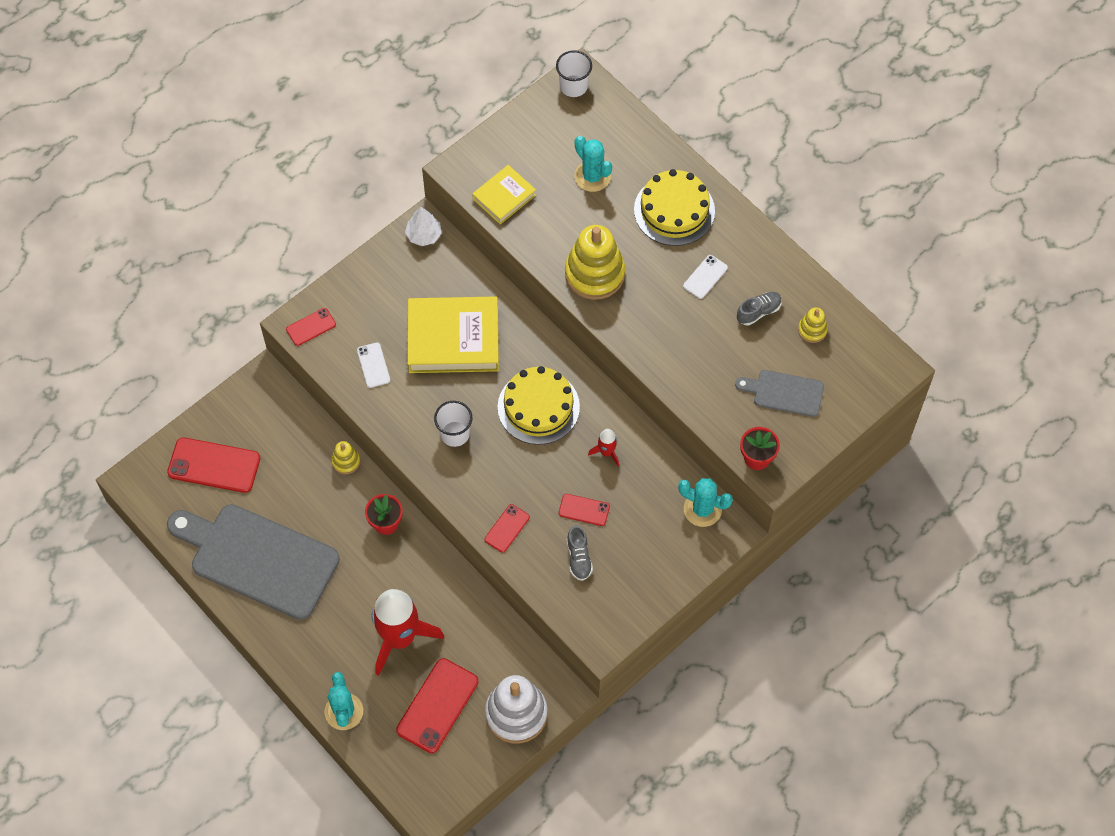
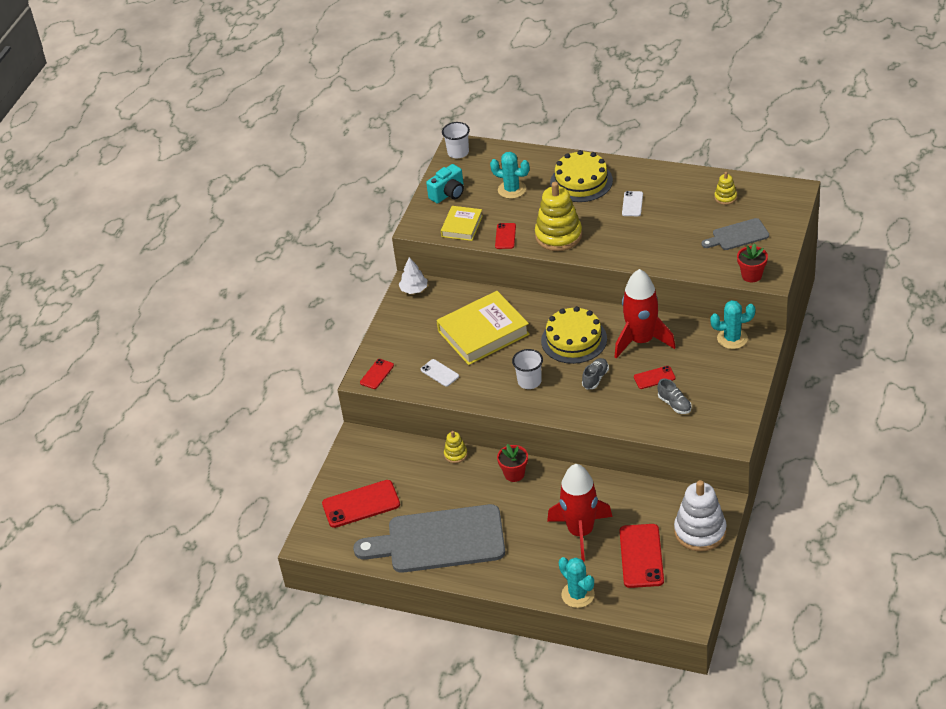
camera: 25 degrees left, 20 degrees down
(507, 528) = (611, 413): red phone -> red phone (505, 236)
(522, 141) = (448, 194): none -> turquoise camera
(606, 452) = (641, 341): red rocket -> red rocket, size x2.32
(758, 312) = (683, 205): grey shoe -> grey shoe (595, 378)

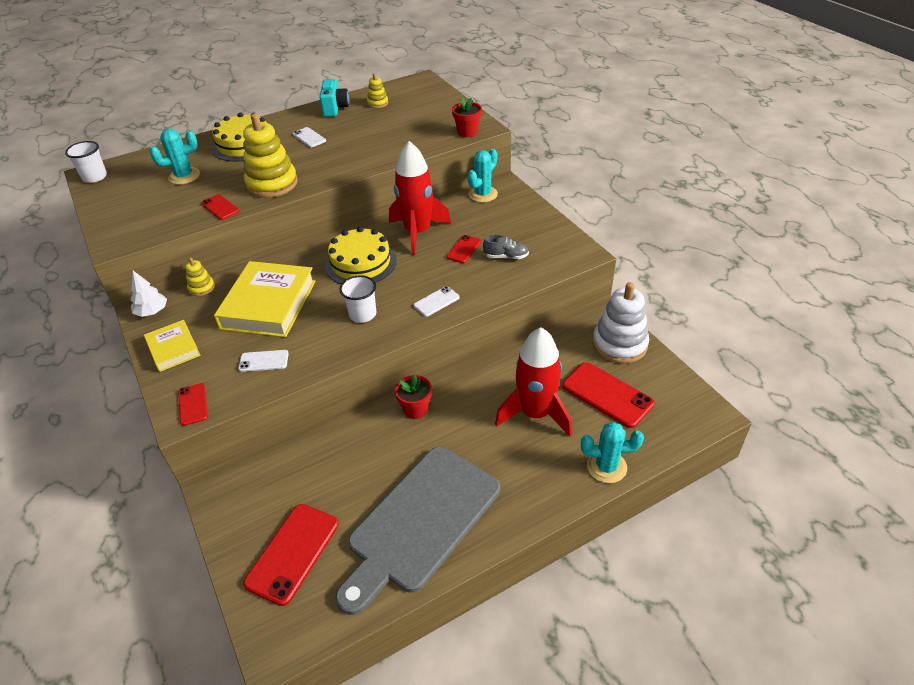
camera: 50 degrees left, 0 degrees up
(448, 194) = (120, 207): turquoise camera -> turquoise camera (335, 108)
(455, 454) = (339, 432): yellow stacking toy -> yellow stacking toy (201, 288)
(462, 226) = (164, 221): yellow book -> yellow book (173, 349)
(584, 405) = (436, 301): none -> white phone
(595, 378) = (417, 277): grey shoe -> none
(737, 235) = (420, 117): grey cutting board -> none

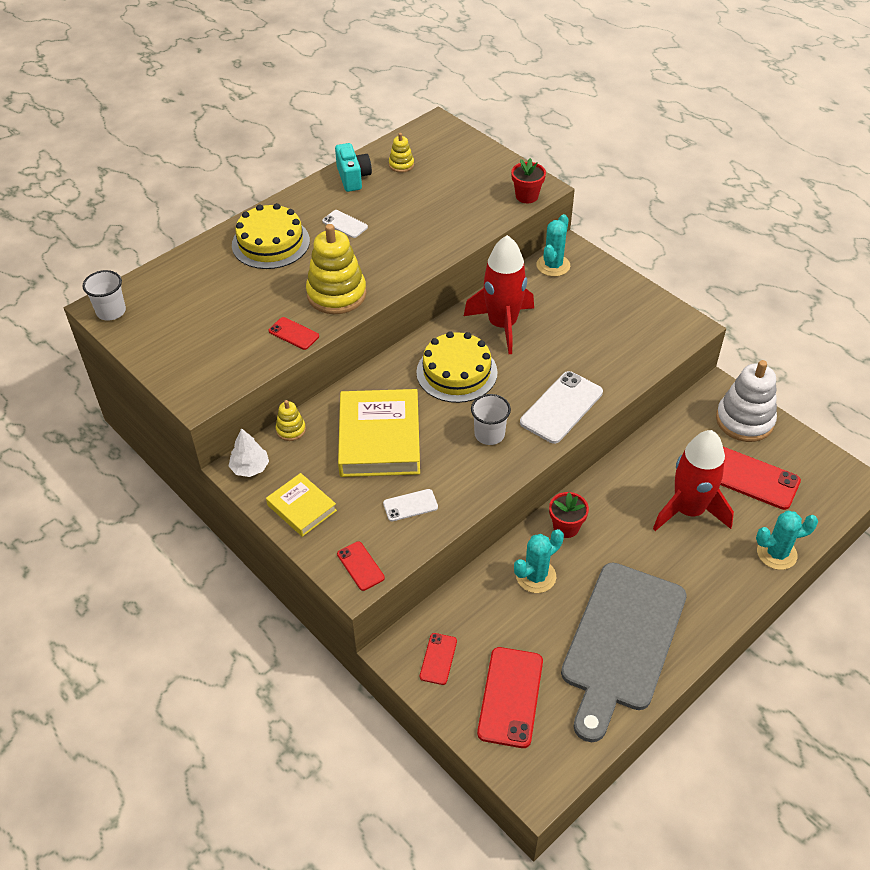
camera: 15 degrees left, 5 degrees up
(184, 176) = (223, 297): turquoise cactus -> turquoise cactus (536, 576)
(436, 301) = (561, 407): white phone -> white phone, size x1.87
(464, 249) = (562, 339): red phone -> red phone (438, 659)
(506, 256) = (611, 342): grey shoe -> none

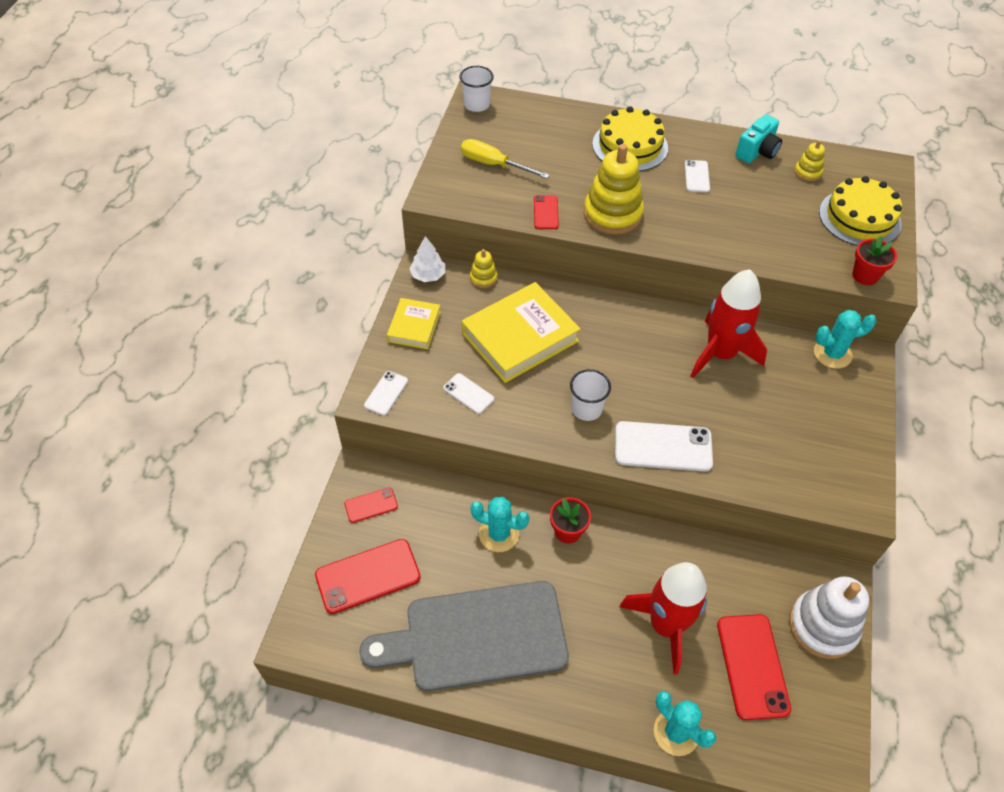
camera: 55 degrees right, 5 degrees up
(201, 338) = (494, 164): none -> yellow screwdriver
(360, 566) = (386, 393): red phone -> white phone
(456, 372) = (635, 350): yellow cake -> yellow cake (859, 218)

